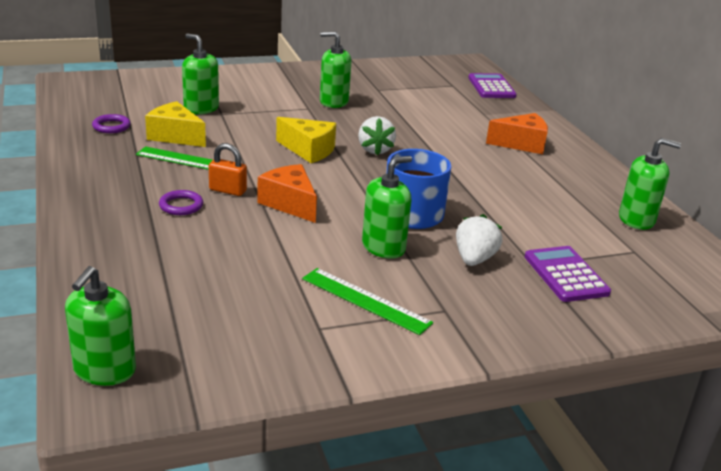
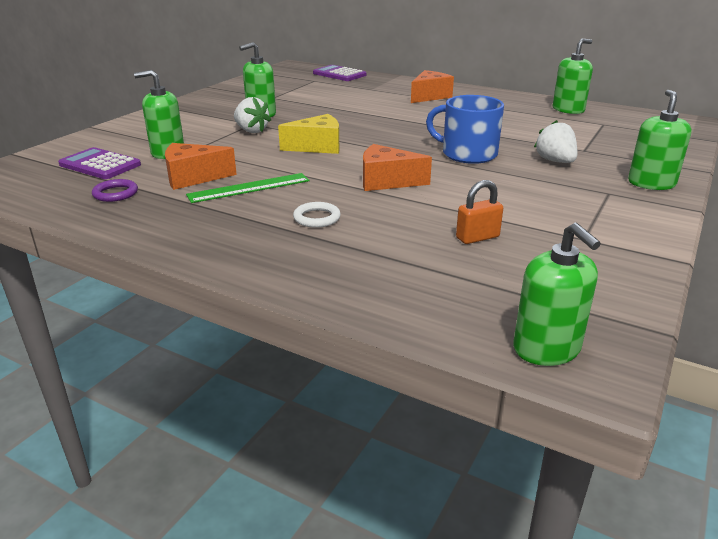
camera: 40 degrees left, 0 degrees up
(175, 136) = (193, 178): yellow cheese -> orange cheese
(181, 206) = (317, 218): purple ring -> white ring
(228, 190) = (325, 193): orange padlock -> orange padlock (477, 237)
(365, 300) = (565, 210): green ruler -> none
(375, 150) = (358, 130): white strawberry -> white strawberry (251, 131)
(383, 247) = (500, 178): green soap dispenser -> green soap dispenser (651, 183)
(566, 275) = (608, 148): purple calculator -> purple calculator (100, 165)

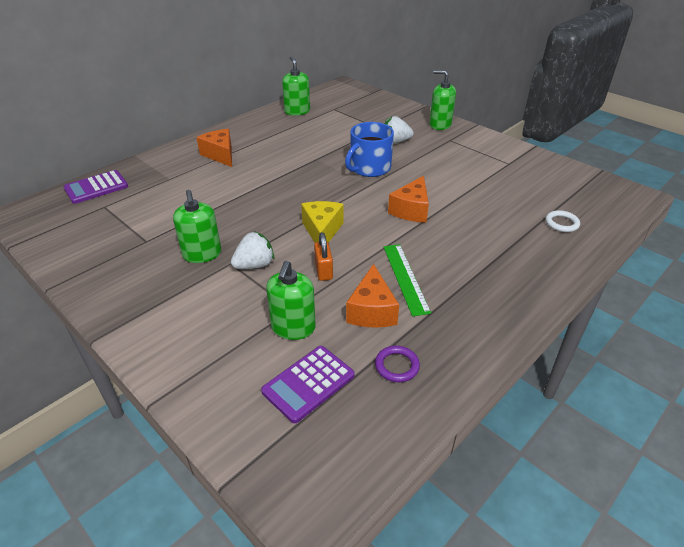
camera: 75 degrees left, 10 degrees up
(317, 218) = (470, 250): white ring -> white ring (561, 223)
(477, 237) = (506, 194): orange padlock -> orange padlock (323, 271)
(546, 349) = (621, 202): green soap dispenser -> none

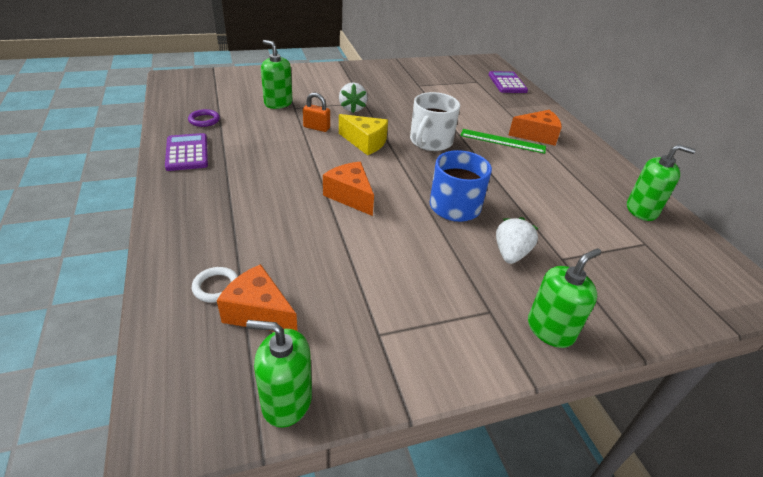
camera: 115 degrees right, 0 degrees up
(202, 254) = (384, 97): green soap dispenser -> green soap dispenser (286, 401)
(283, 199) = (430, 141): none -> white mug
(308, 383) = (233, 95): purple calculator -> purple calculator (187, 153)
(371, 311) = (256, 129): orange cheese -> orange cheese (258, 312)
(405, 278) = (268, 154): green ruler -> green ruler (502, 141)

